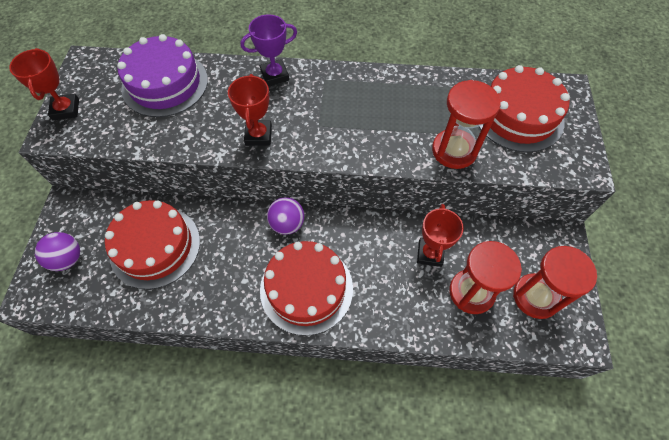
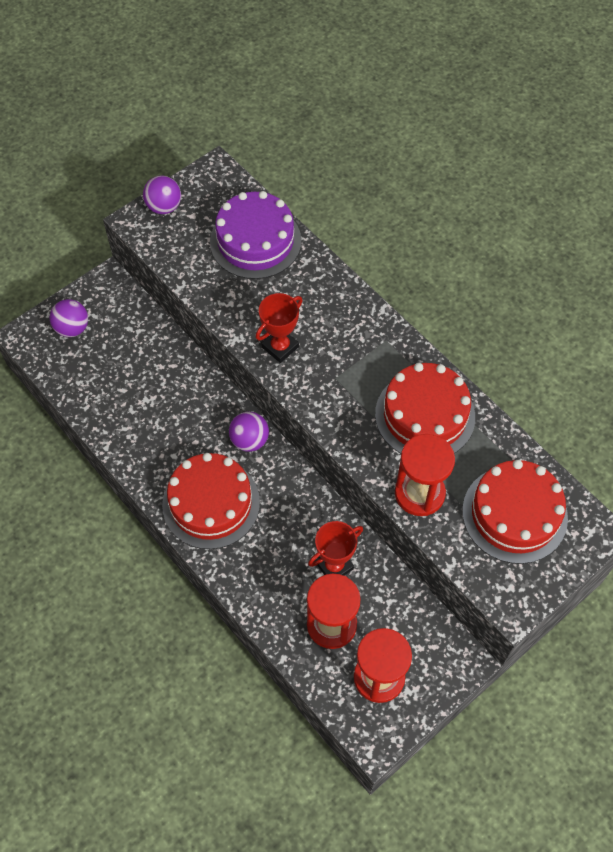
camera: 45 degrees right, 0 degrees up
(66, 109) = (164, 207): red trophy -> purple ball
(155, 246) = (138, 372): red cake -> red cake (425, 415)
(274, 75) = (348, 303): purple trophy -> none

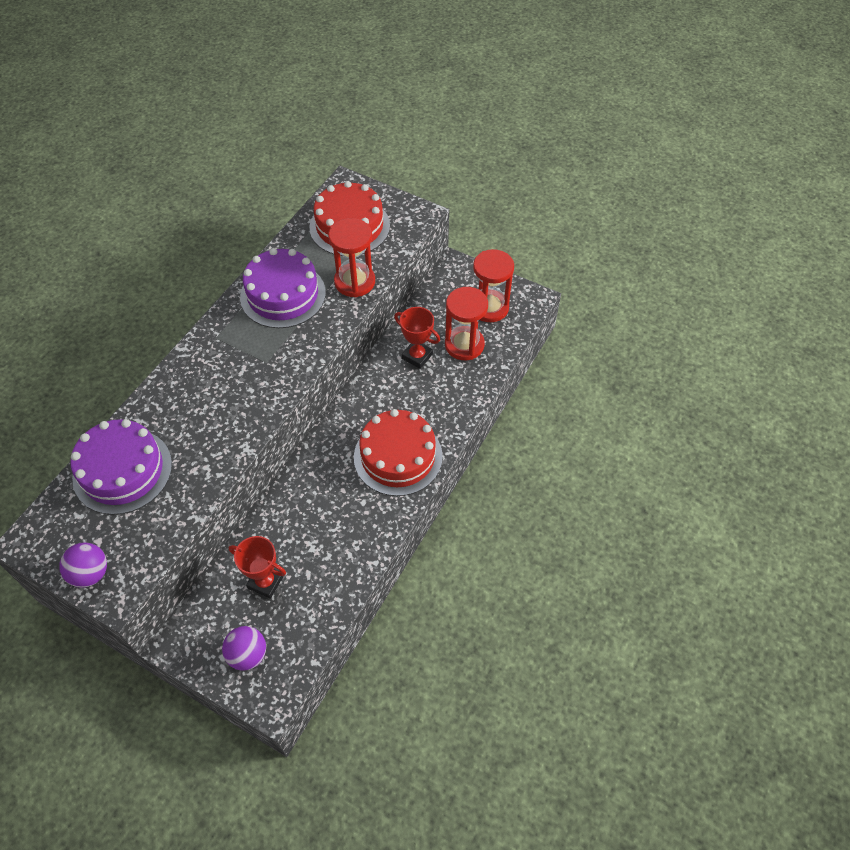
camera: 110 degrees left, 5 degrees down
(249, 440) = (326, 448): purple ball -> none
(280, 347) = (245, 411): red trophy -> red trophy (265, 582)
(425, 415) = (283, 295): red cake -> purple cake

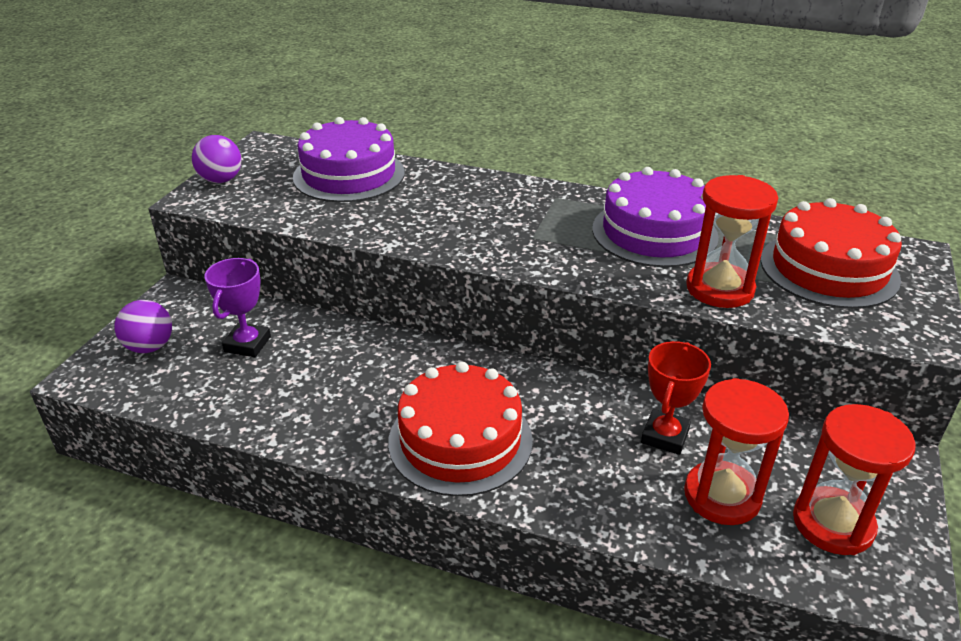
camera: 80 degrees right, 20 degrees down
(265, 582) = (247, 344): red trophy -> purple trophy

